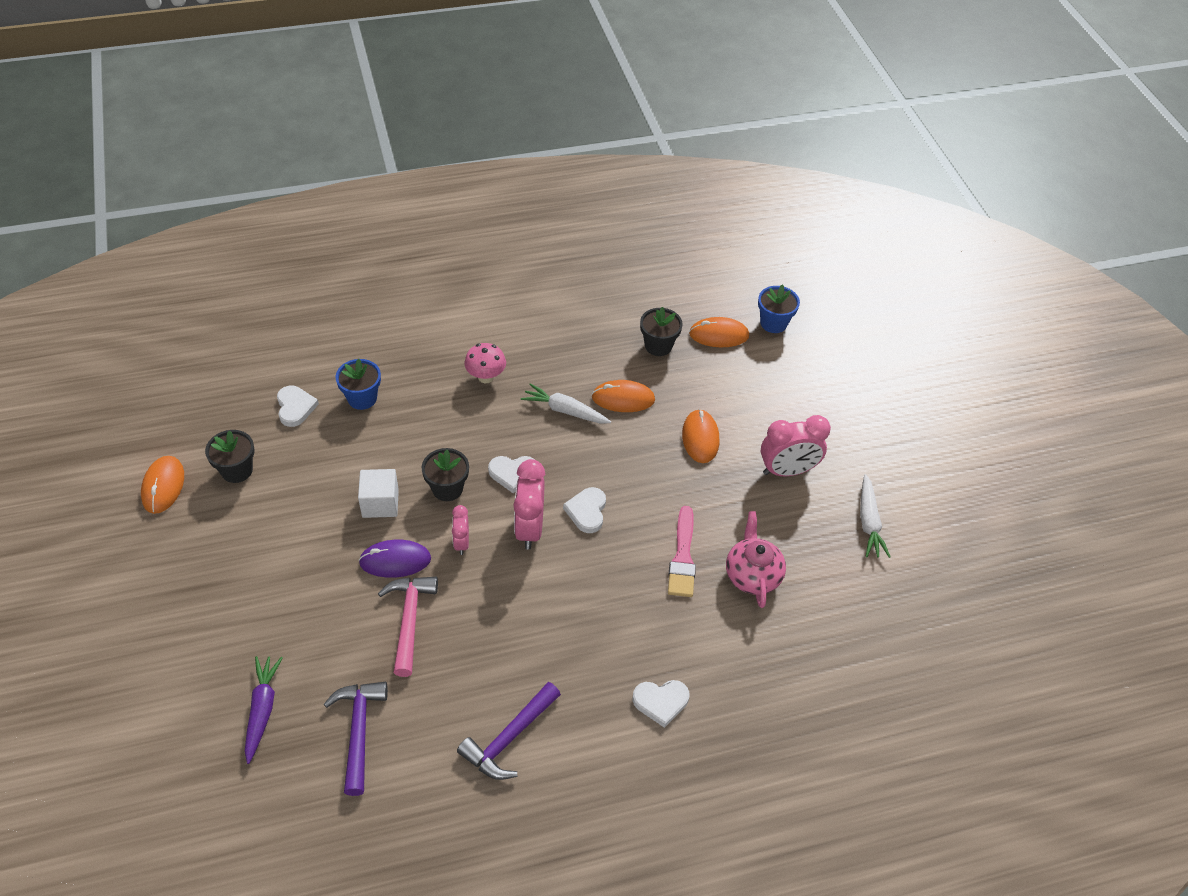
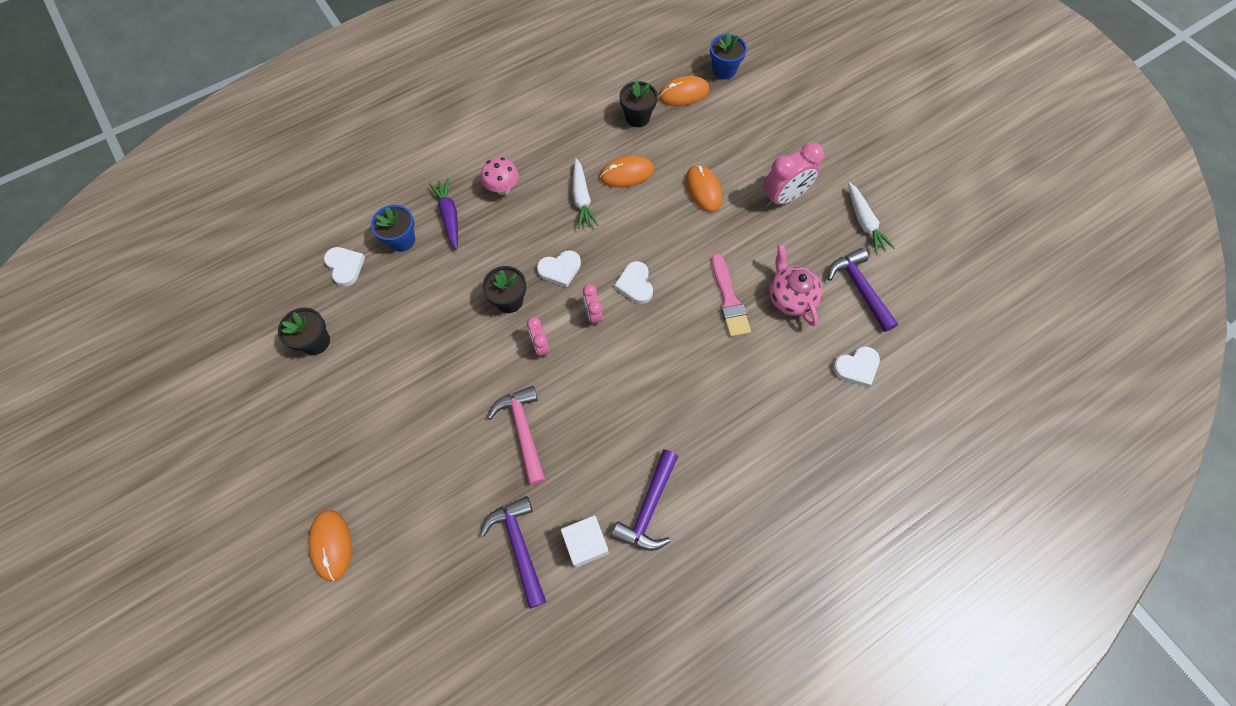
camera: 15 degrees left, 15 degrees up
(163, 486) = (253, 377): orange mouse -> orange mouse (331, 545)
(262, 709) = (427, 555): purple carrot -> purple carrot (449, 216)
(380, 503) = (456, 332): white cube -> white cube (586, 543)
(395, 560) = (489, 380): purple mouse -> none
(529, 528) = (593, 314): pink clock -> pink clock, size x0.56
(565, 410) = (582, 199): white carrot -> white carrot turned 105 degrees counterclockwise
(661, 702) = (760, 433): white heart -> white heart (856, 367)
(835, 588) = (859, 288): none -> purple hammer

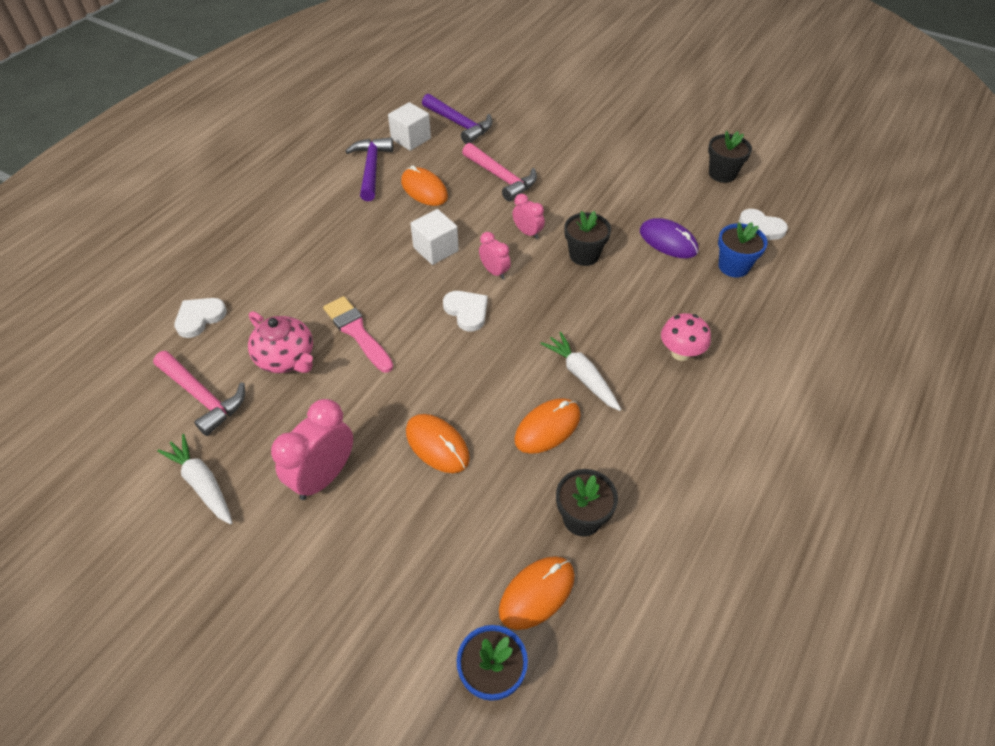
camera: 155 degrees right, 15 degrees down
(331, 545) = (589, 89): orange mouse -> orange mouse (424, 189)
(430, 285) = (668, 241): none -> purple mouse
(449, 216) = (710, 304): purple carrot -> none
(560, 269) = (554, 297): white heart -> none
(631, 361) = (436, 249): none -> white cube
(859, 288) = (202, 397): purple hammer -> pink hammer

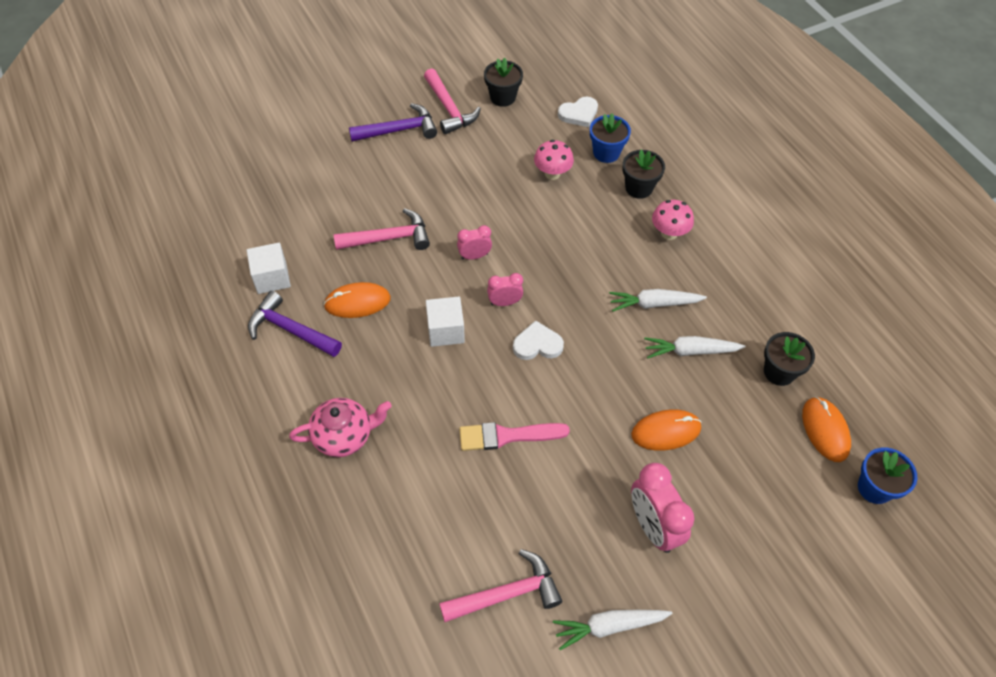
camera: 60 degrees left, 5 degrees up
(199, 318) = (399, 563): white heart -> none
(287, 358) = (503, 505): pink teapot -> pink teapot (344, 435)
(459, 124) = (284, 230): purple hammer -> purple hammer (399, 130)
(547, 427) = (690, 351): orange mouse -> white carrot
(584, 255) = (529, 233): black flower pot -> black flower pot (639, 188)
(668, 241) = (552, 174): purple mouse -> pink mushroom
(672, 150) = (449, 109): none -> pink hammer

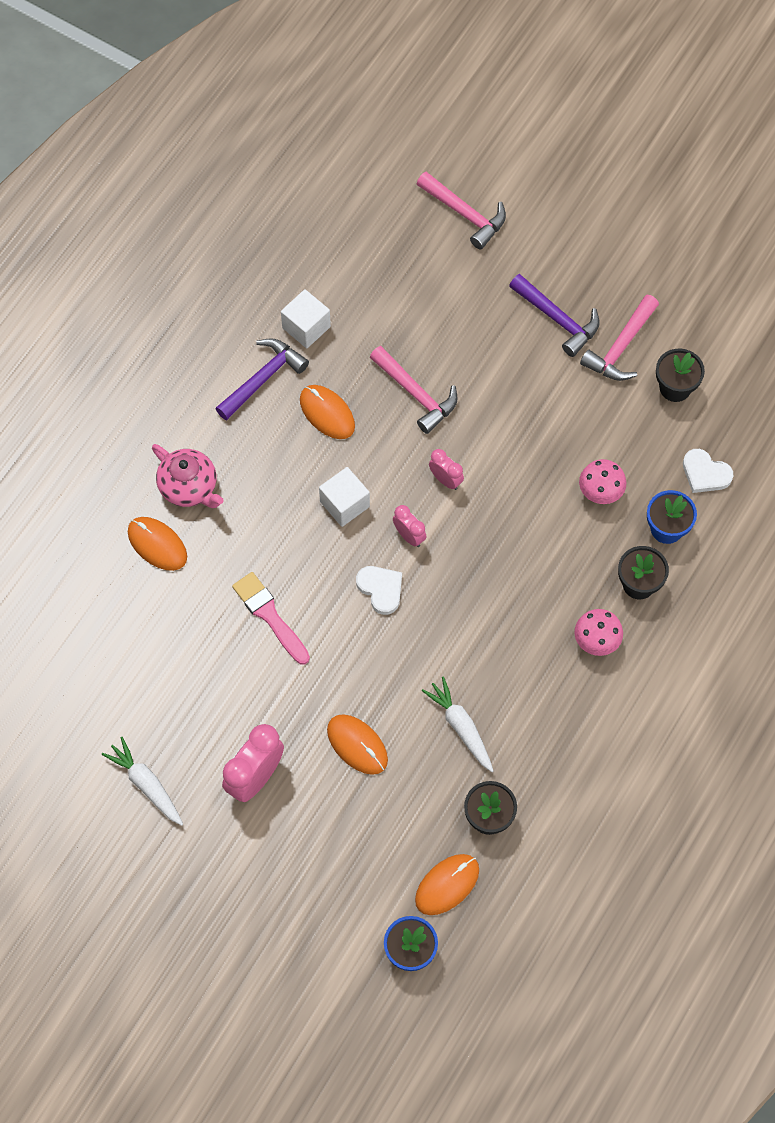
camera: 60 degrees right, 10 degrees up
(290, 330) = (263, 379): purple hammer -> purple hammer turned 45 degrees clockwise
(379, 490) = (157, 544): none -> orange mouse
(507, 594) = (128, 693): pink hammer -> pink hammer (465, 214)
(653, 304) = (495, 668): white carrot -> none

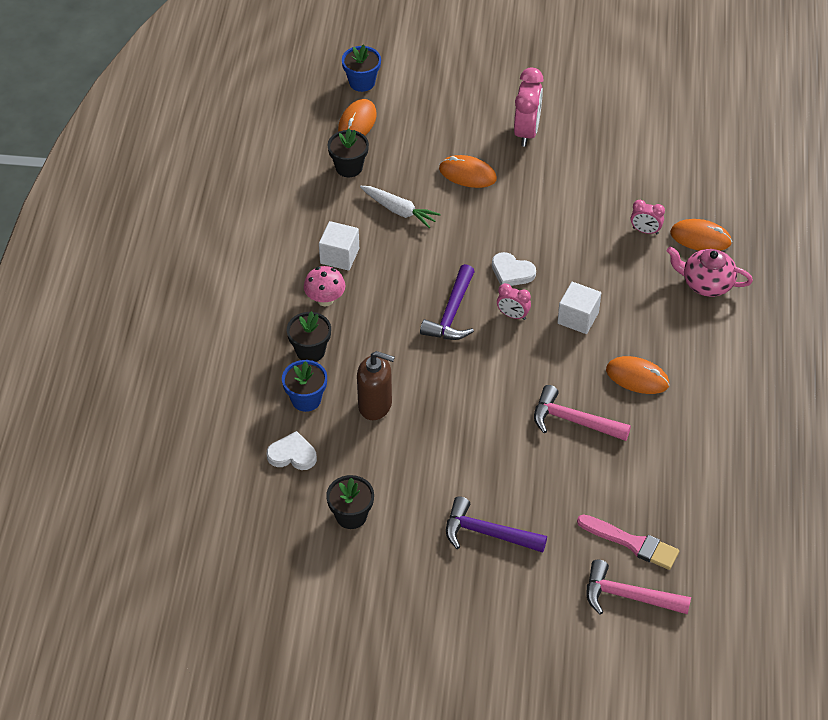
camera: 155 degrees right, 15 degrees down
(146, 784) = (598, 103): white carrot -> none
(263, 379) = (708, 382): purple hammer -> purple hammer (451, 313)
(269, 615) = (584, 225): pink brush -> pink brush (632, 543)
(306, 327) = (702, 437): white cube -> white cube (339, 256)
(445, 480) = (508, 365): pink clock -> pink clock (645, 231)
(600, 492) = (375, 405): pink mushroom -> brown soap dispenser
(621, 347) = (417, 531): pink hammer -> none

